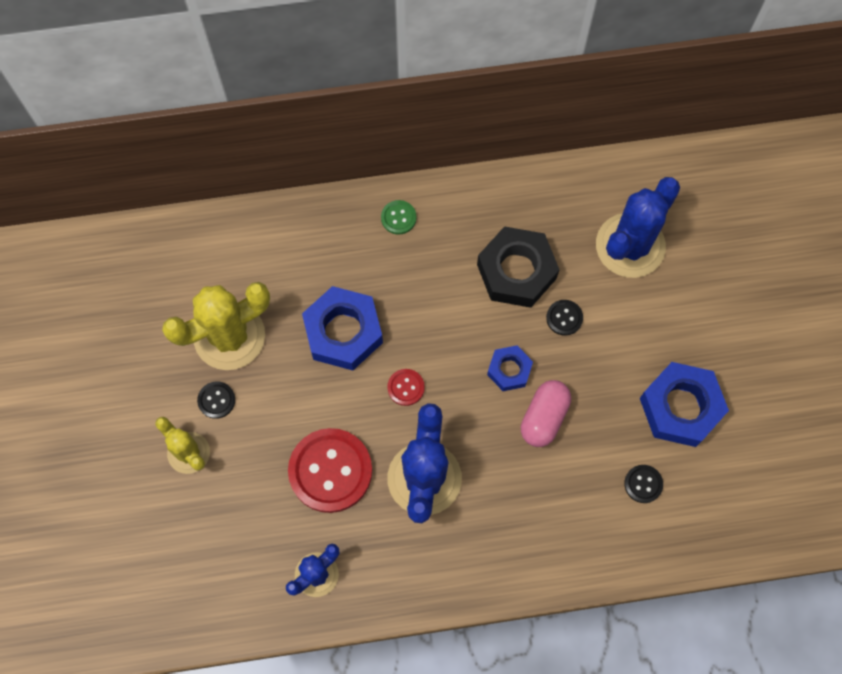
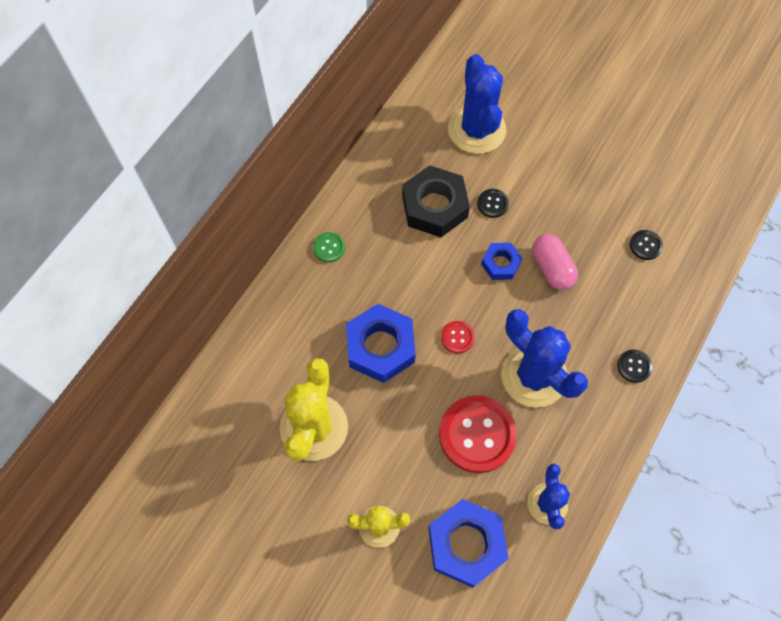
camera: 50 degrees left, 5 degrees down
(216, 400) = (355, 474): black button -> black button (634, 366)
(680, 407) = (611, 185): blue nut -> blue nut (466, 544)

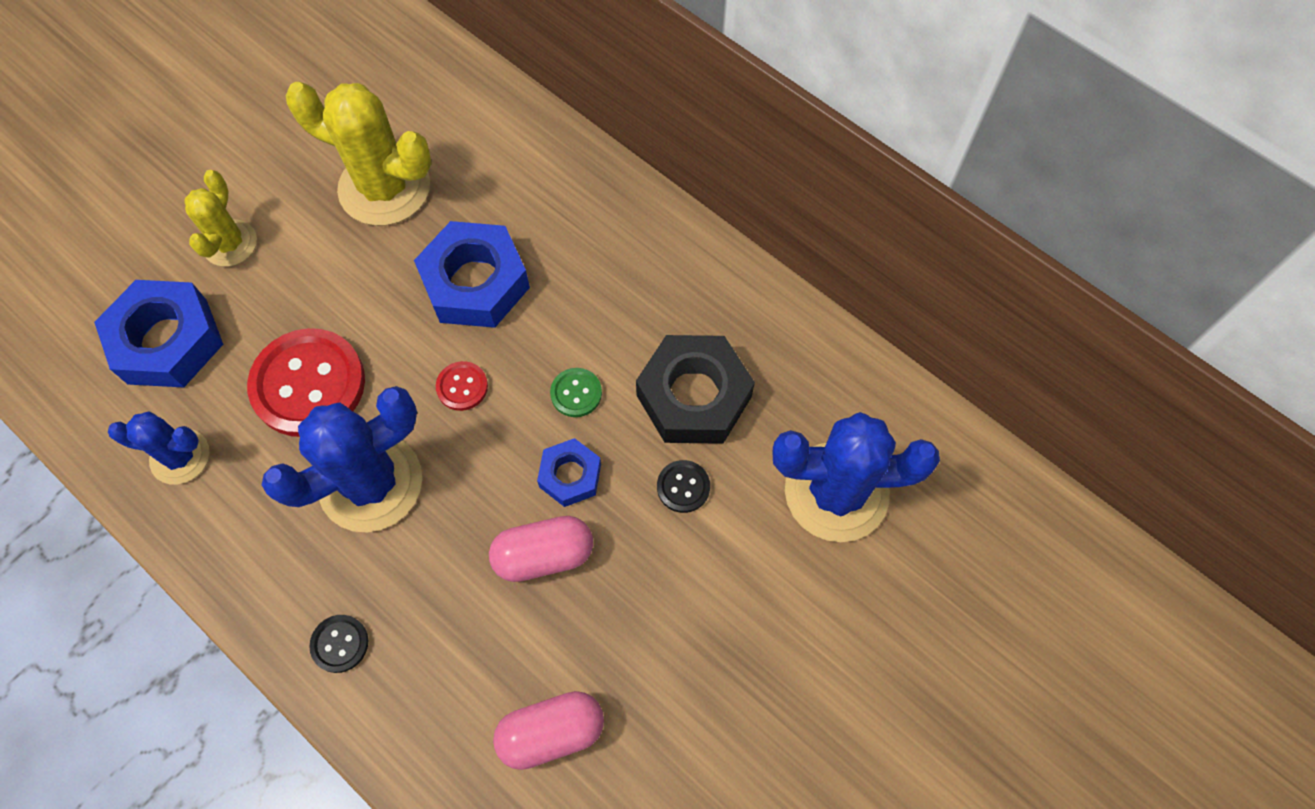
camera: 100 degrees right, 0 degrees up
(329, 248) = (649, 239): green button -> green button (576, 393)
(645, 245) = (551, 732): black button -> pink capsule

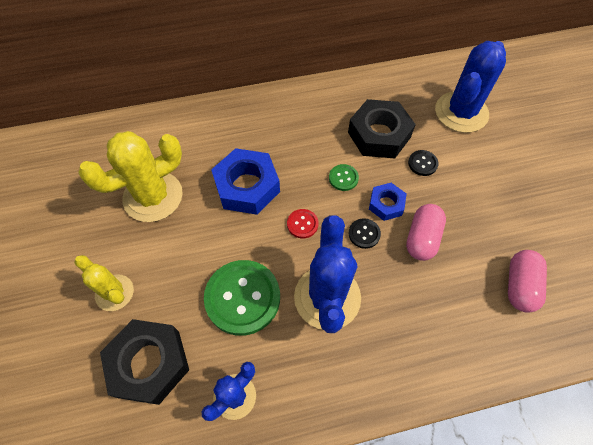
camera: 55 degrees left, 5 degrees down
(168, 341) = (149, 363): blue nut -> black nut
(308, 384) = (242, 298): red button -> green button
(340, 644) = (414, 364): black button -> black button (364, 234)

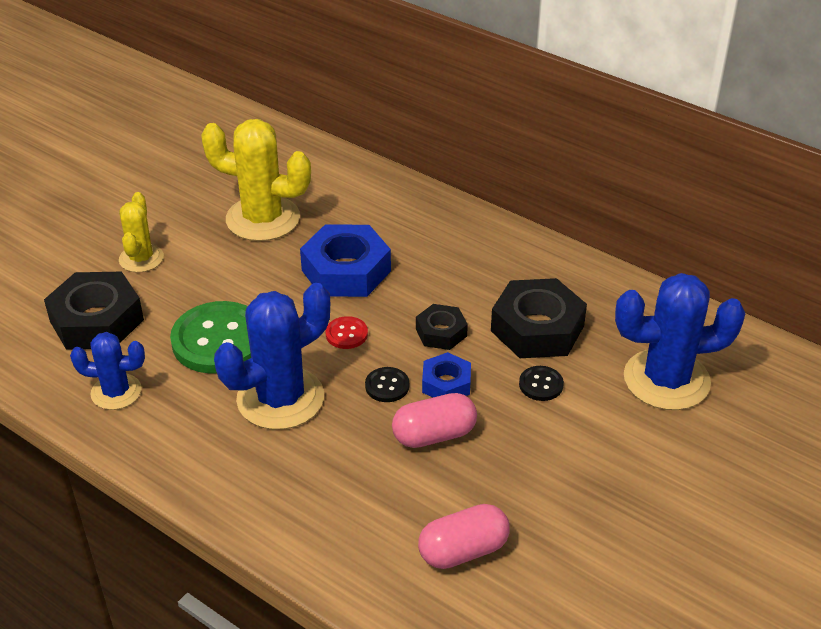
camera: 50 degrees right, 20 degrees down
(343, 178) = (441, 332): green button -> black nut

